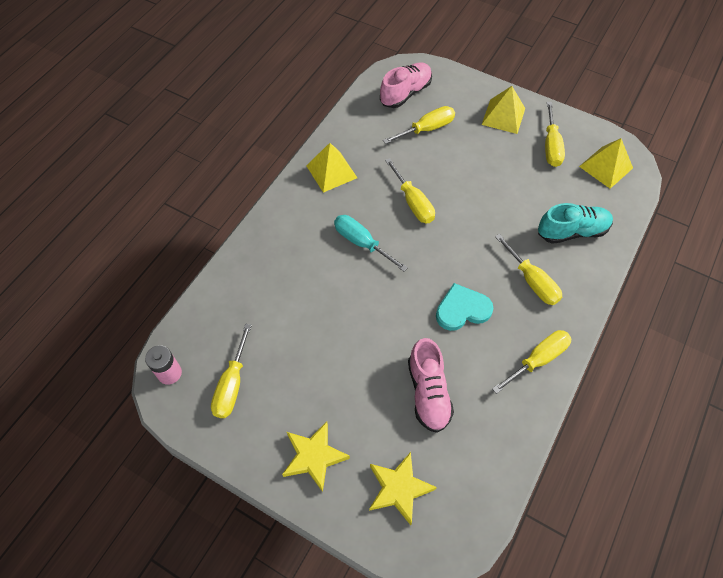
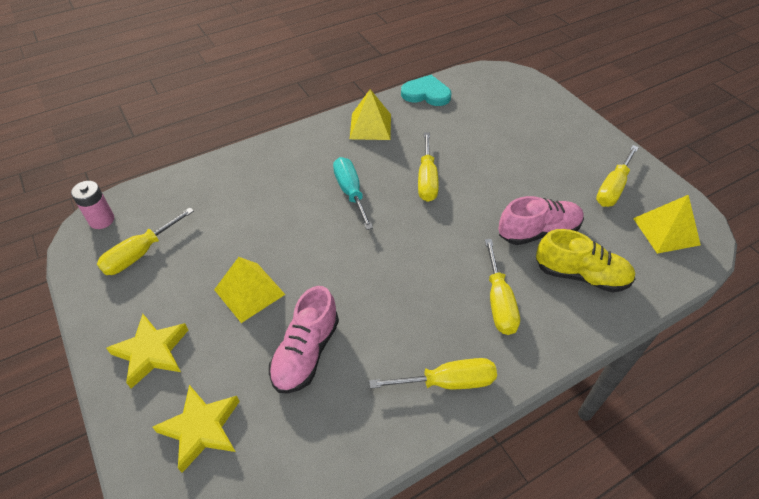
camera: 30 degrees right, 10 degrees down
(405, 93) = (490, 92): pink shoe -> pink shoe (538, 232)
(427, 129) = (488, 126): yellow screwdriver -> none
(462, 309) = (402, 293): turquoise heart -> turquoise heart (426, 93)
(503, 116) = (577, 144): yellow pyramid -> yellow pyramid (249, 292)
(572, 231) = (581, 275): turquoise shoe -> yellow shoe

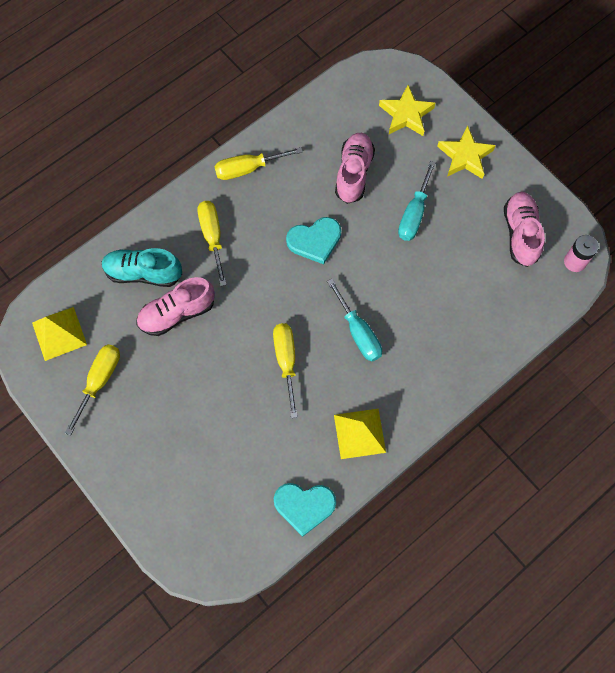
camera: 170 degrees right, 20 degrees up
(140, 253) = (520, 234): yellow screwdriver -> pink shoe
(249, 292) = (414, 214): yellow pyramid -> turquoise screwdriver
(375, 280) = (315, 241): none -> turquoise heart
(581, 275) = (143, 273): yellow shoe -> turquoise shoe

